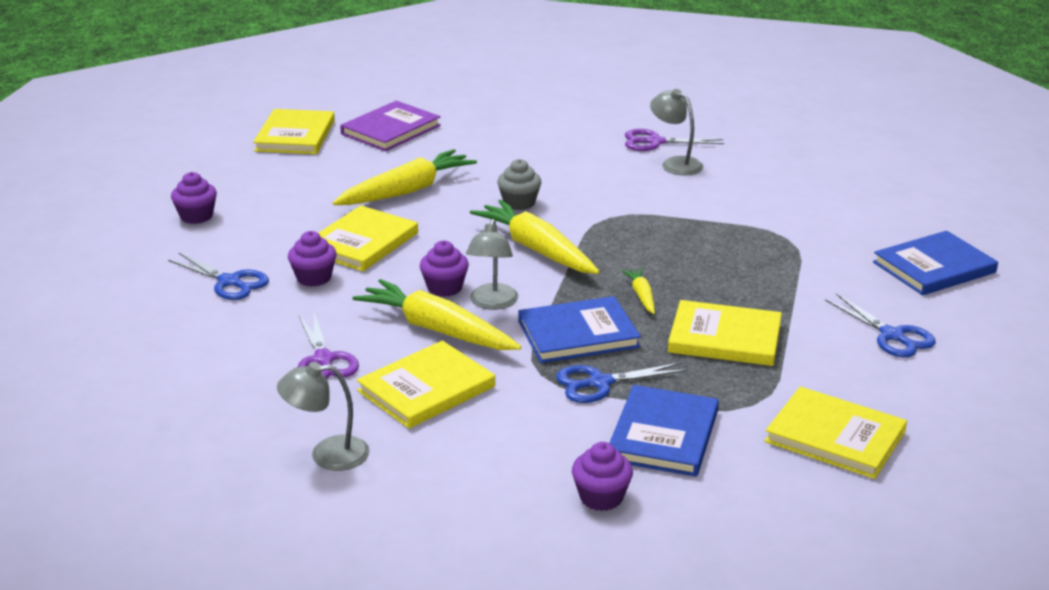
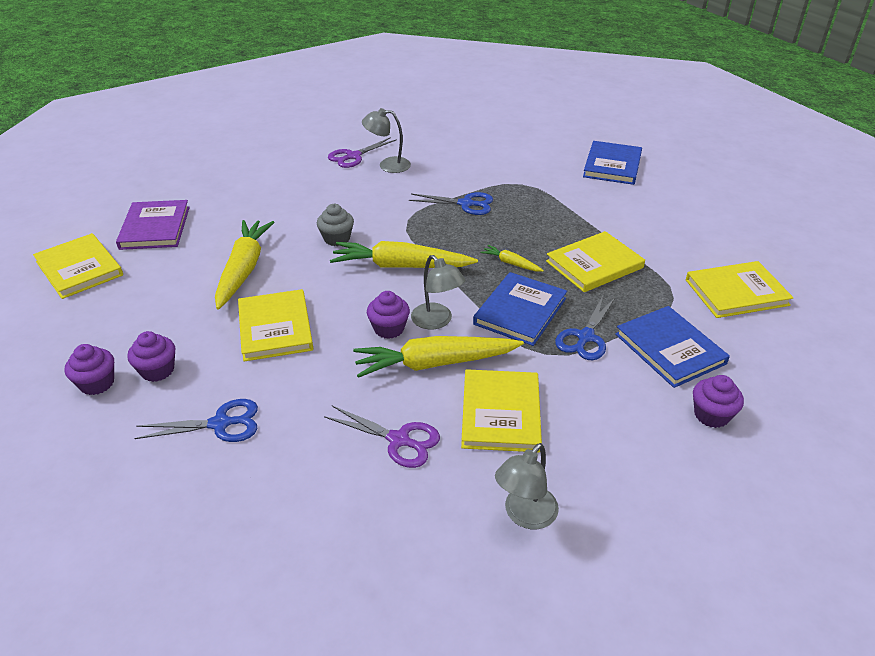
camera: 45 degrees left, 10 degrees up
(314, 278) = (284, 378): purple cupcake -> purple cupcake (157, 370)
(892, 335) = (660, 216): blue scissors -> blue scissors (466, 204)

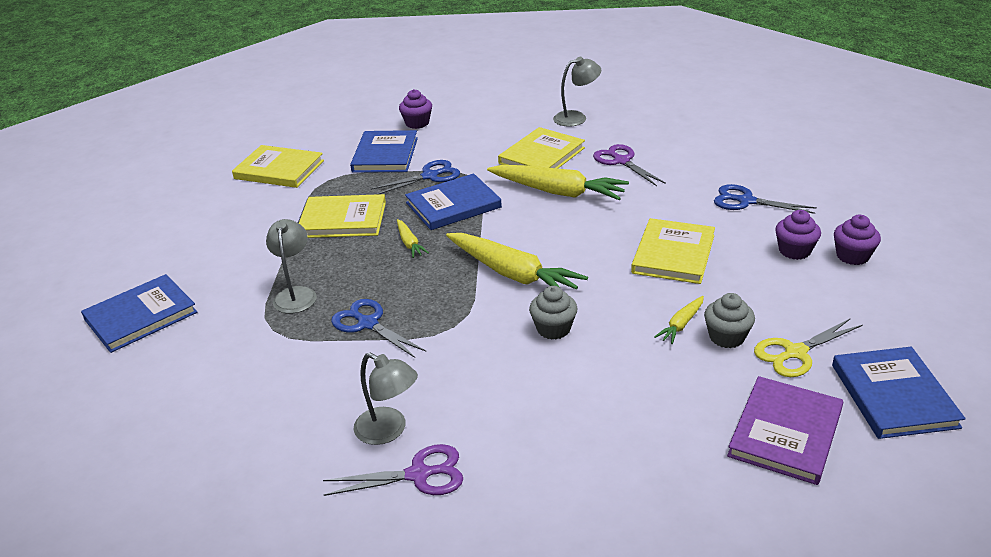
camera: 145 degrees left, 5 degrees down
(79, 268) = (894, 395): yellow book -> blue book
(151, 276) = (795, 353): none -> yellow scissors
(206, 271) = (726, 337): none -> grey cupcake
(244, 269) = (681, 324): yellow carrot -> yellow carrot, size x0.47
(389, 329) = (572, 224): purple cupcake -> none
(437, 321) = (528, 218): grey lamp -> grey lamp (296, 294)

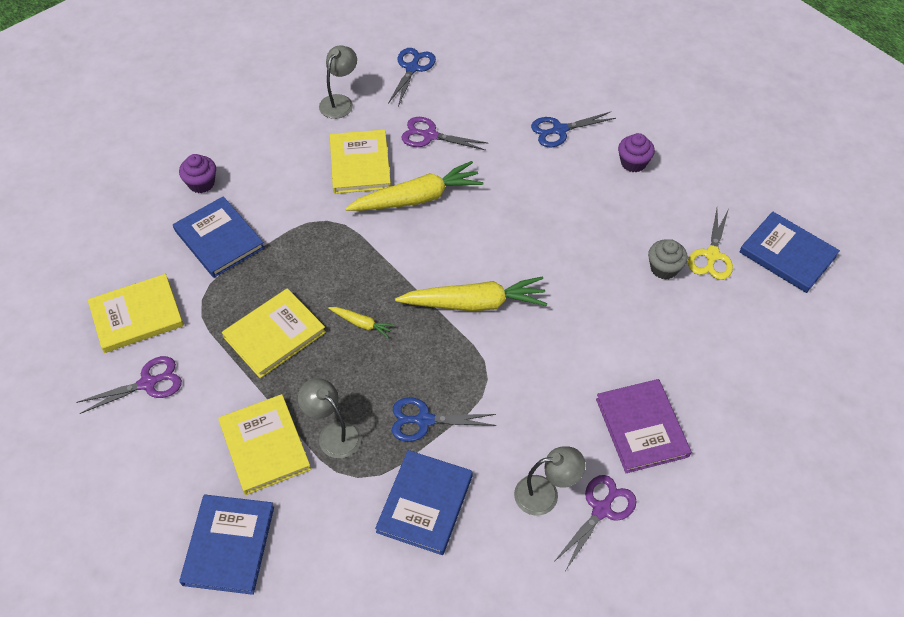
camera: 45 degrees left, 20 degrees up
(232, 205) = (148, 383): none -> purple scissors
(430, 176) = (291, 241): blue scissors -> blue scissors (412, 68)
(453, 205) = (349, 262): blue book -> blue book (425, 503)
(553, 329) = (555, 334): grey cupcake -> none
(673, 254) = (562, 214): yellow book -> yellow book (265, 446)
(681, 324) = (628, 276): yellow carrot -> none
(785, 433) = (760, 322): purple book -> purple book (641, 427)
(852, 256) = (670, 147): purple cupcake -> none

